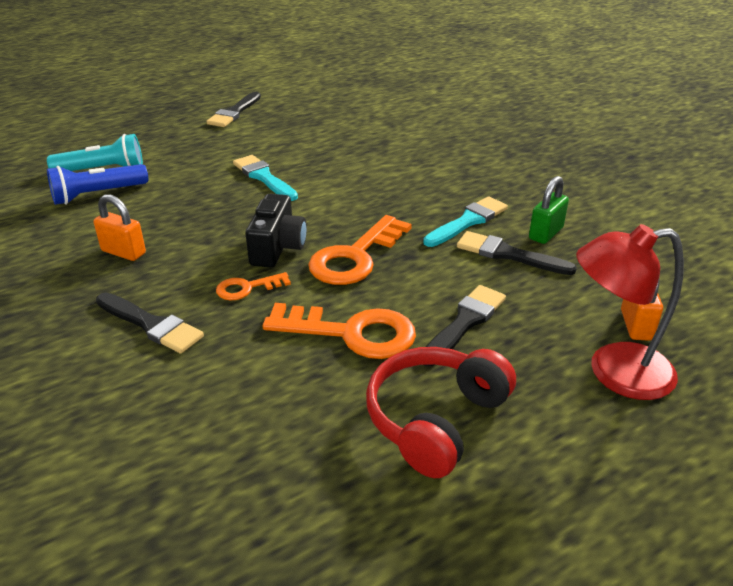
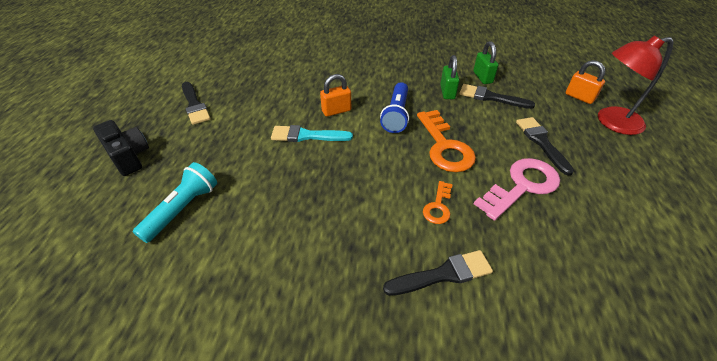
camera: 50 degrees left, 10 degrees up
(97, 195) = (220, 229): blue flashlight -> blue flashlight (396, 115)
(123, 252) = (329, 249): orange padlock -> orange padlock (336, 111)
(277, 247) = (403, 171): black camera -> black camera (129, 157)
(352, 333) = (522, 186): orange key -> pink key
(435, 419) = (619, 195): red headphones -> none
(468, 221) = (447, 92): turquoise brush -> green padlock
(508, 254) = (491, 97): black brush -> black brush turned 45 degrees clockwise
(614, 372) = (611, 122): red lamp -> red lamp turned 45 degrees clockwise

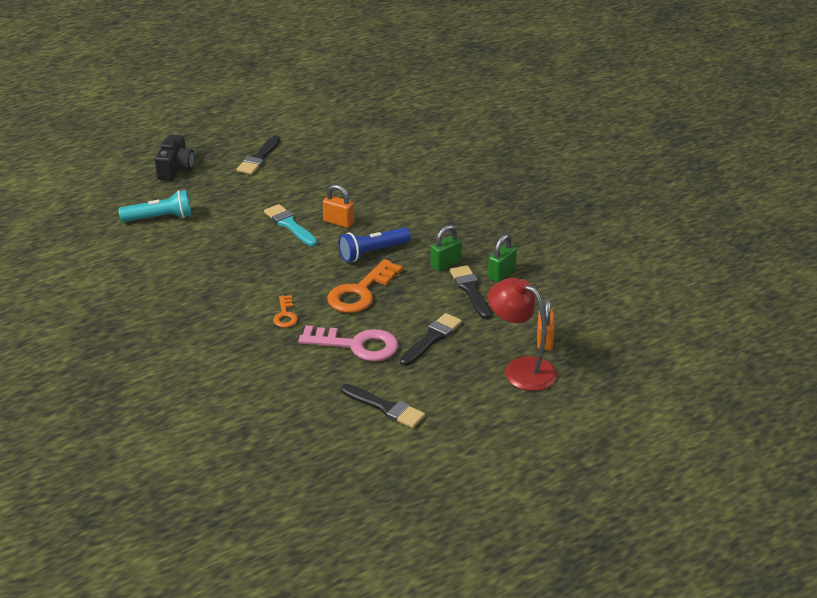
camera: 50 degrees right, 10 degrees down
(438, 206) = (285, 315): orange key -> orange key turned 75 degrees counterclockwise
(443, 274) = (224, 340): black brush -> black brush (385, 407)

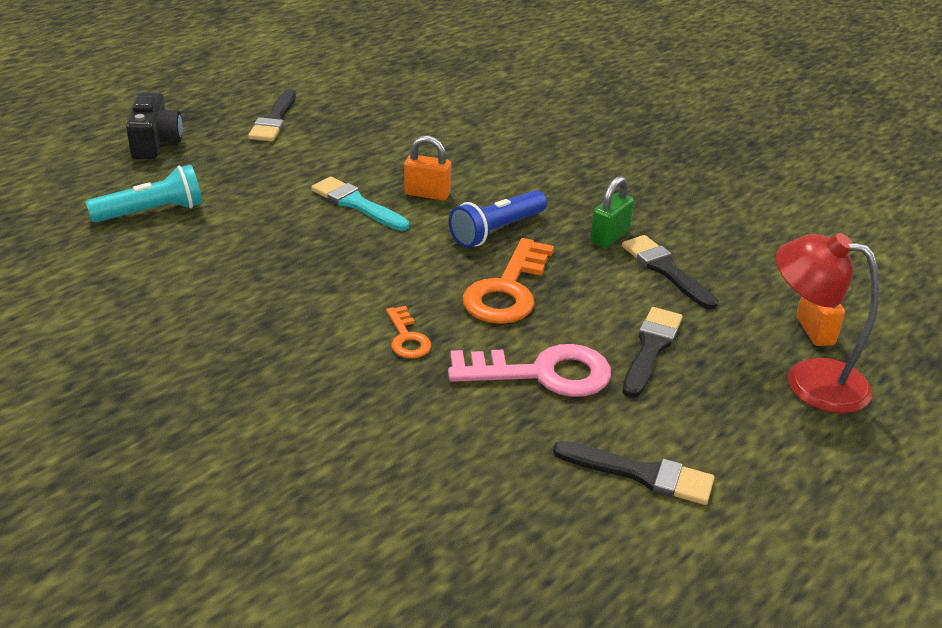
camera: 15 degrees left, 0 degrees up
(501, 274) = (695, 242): green padlock -> none

